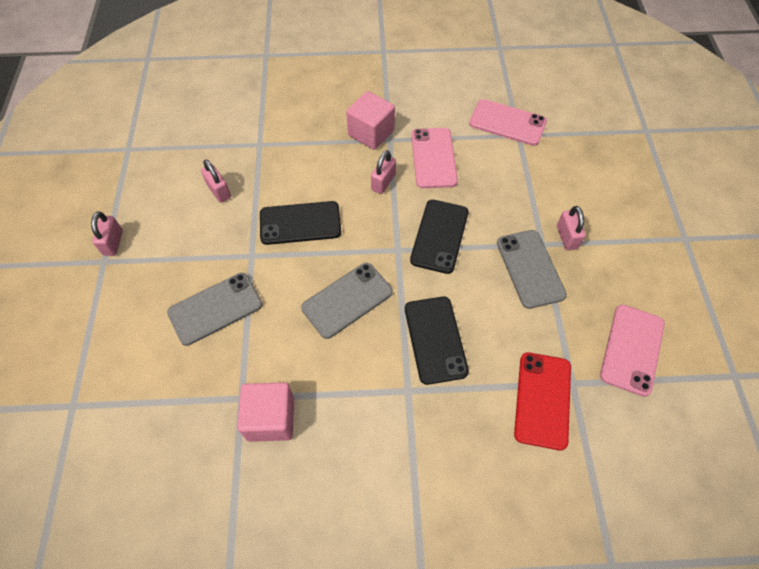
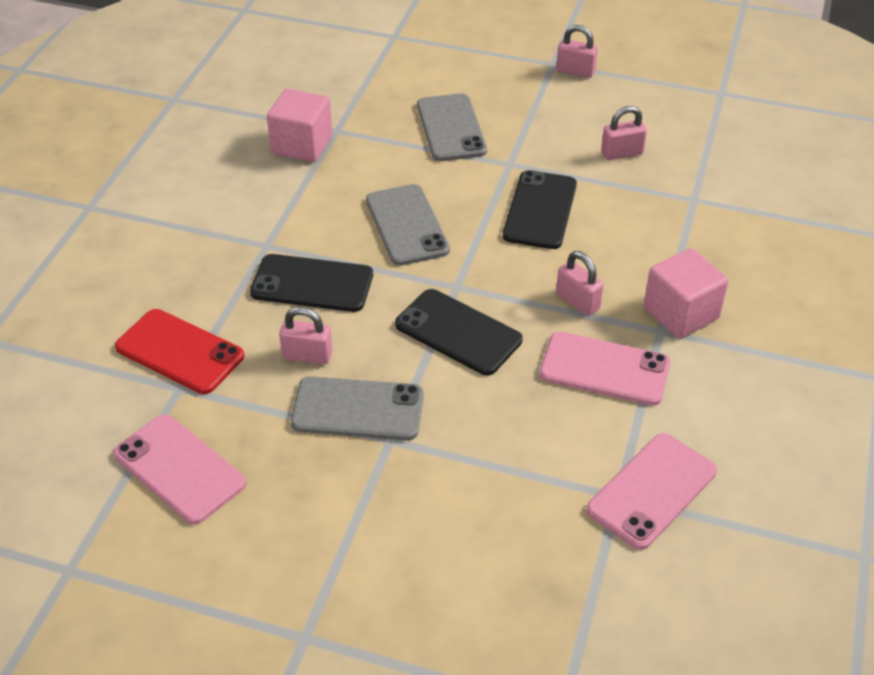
camera: 110 degrees right, 15 degrees down
(566, 237) = (387, 474): pink padlock -> pink padlock (307, 355)

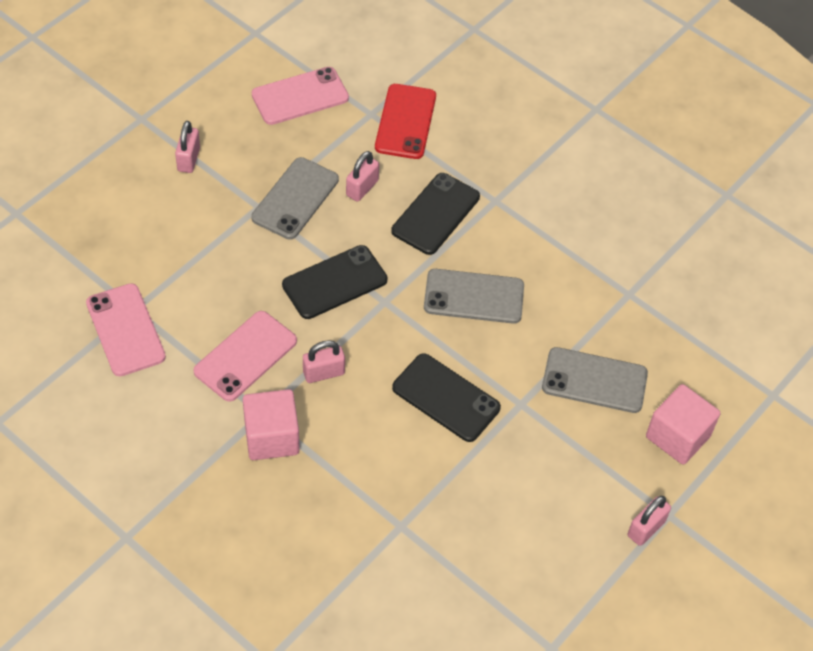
camera: 110 degrees right, 10 degrees up
(179, 352) = (405, 122): red phone -> red phone turned 45 degrees counterclockwise
(302, 145) = (617, 262): pink cube -> pink cube (677, 436)
(622, 153) = (494, 501): pink padlock -> pink padlock (188, 159)

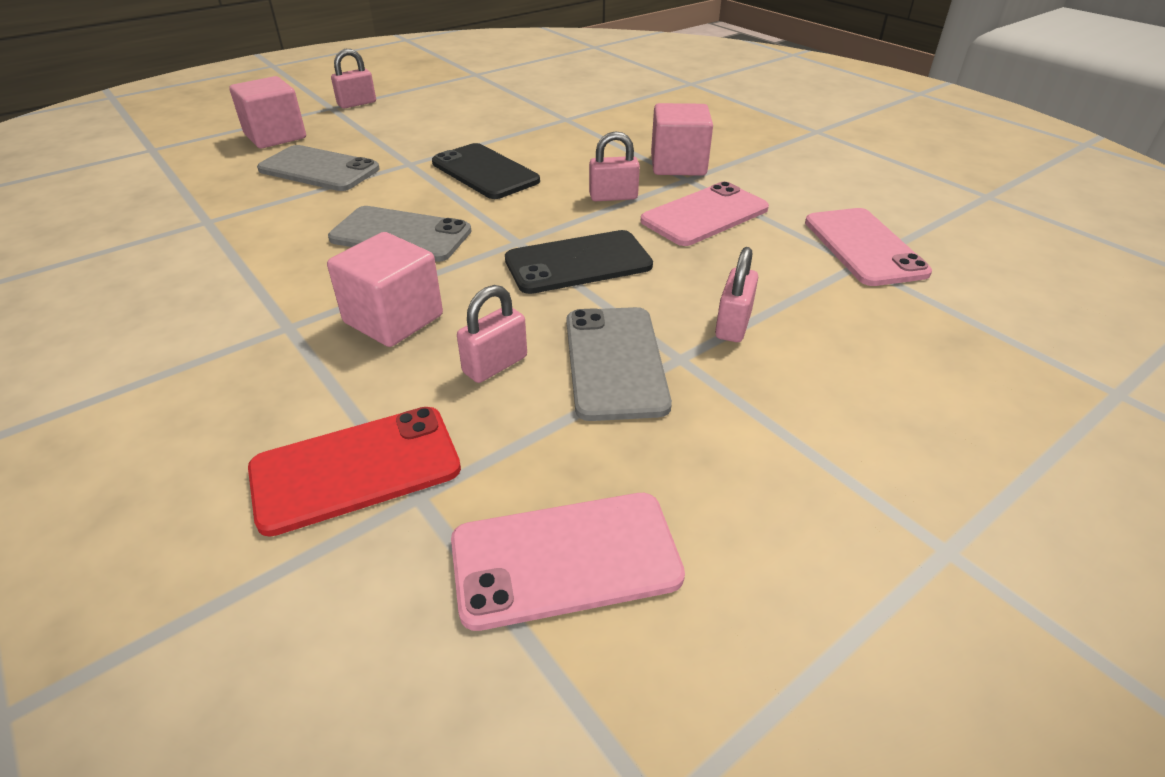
camera: 165 degrees left, 15 degrees down
(188, 159) = (816, 447): pink padlock -> pink padlock (733, 325)
(295, 198) = (615, 362): grey phone -> grey phone turned 45 degrees counterclockwise
(405, 122) = (356, 469): red phone -> red phone turned 45 degrees clockwise
(436, 214) = (393, 319): black phone -> pink cube

